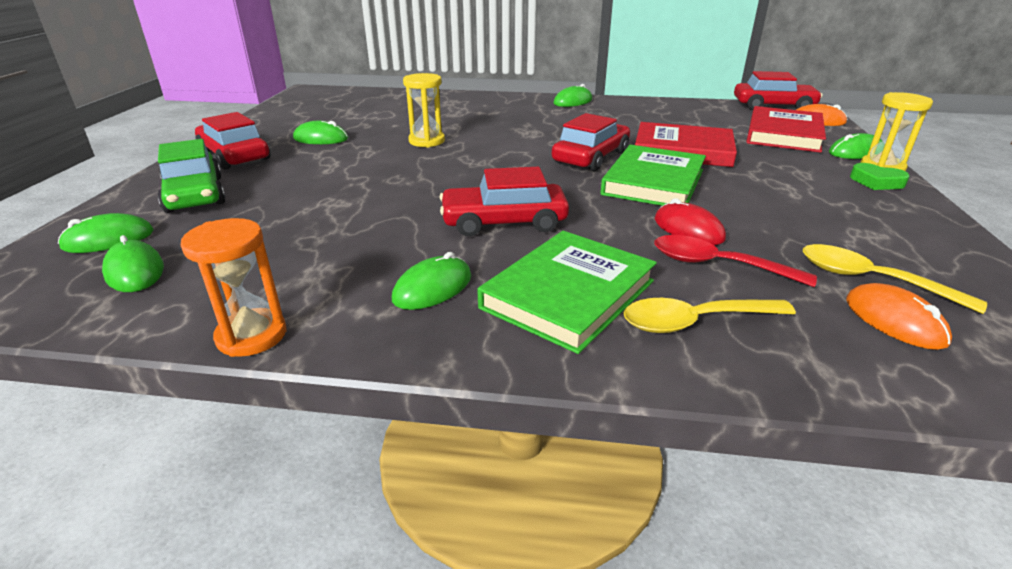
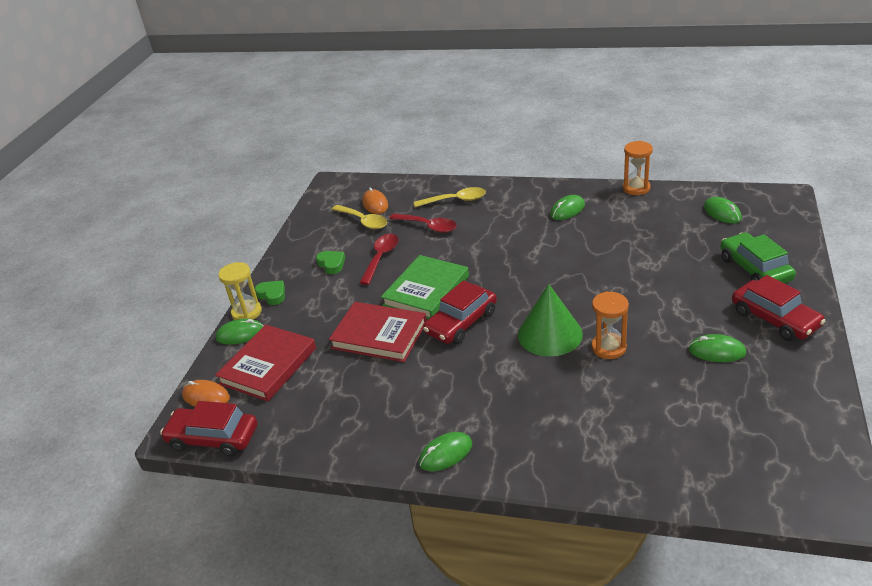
camera: 170 degrees left, 5 degrees up
(108, 239) = (763, 230): green mouse -> none
(427, 141) = (608, 348): yellow hourglass -> orange hourglass
(487, 149) = (550, 334): none -> green cone
(504, 222) = (534, 251): red car -> none
(568, 294) = (505, 209): green book -> none
(688, 229) = (428, 248): red mouse -> none
(761, 219) = (381, 258): none -> red spoon
(836, 212) = (331, 264): none -> green heart

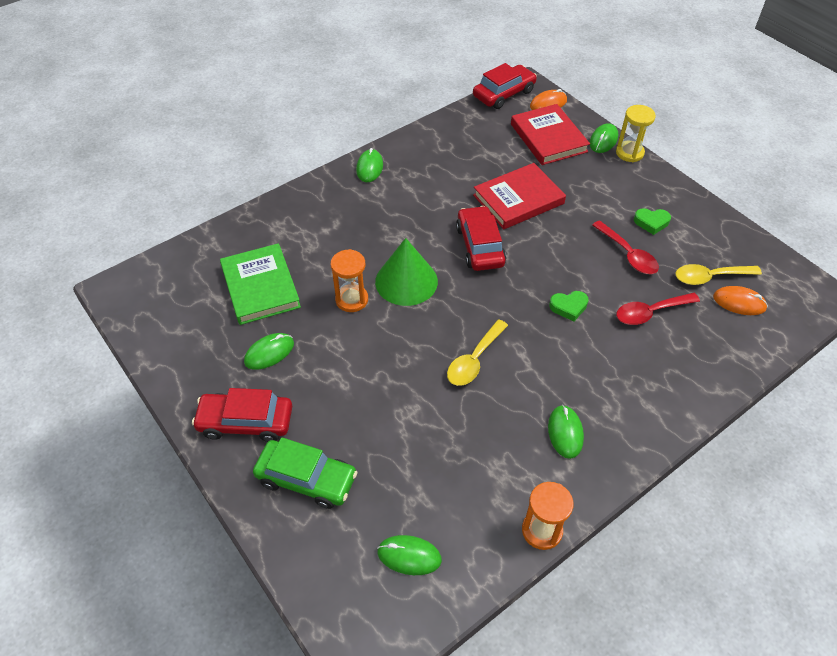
camera: 125 degrees right, 15 degrees up
(272, 295) = (640, 173): green heart -> green heart (568, 307)
(426, 291) = (545, 252): green book -> green book (260, 287)
(455, 200) = (682, 363): yellow spoon -> yellow spoon (474, 360)

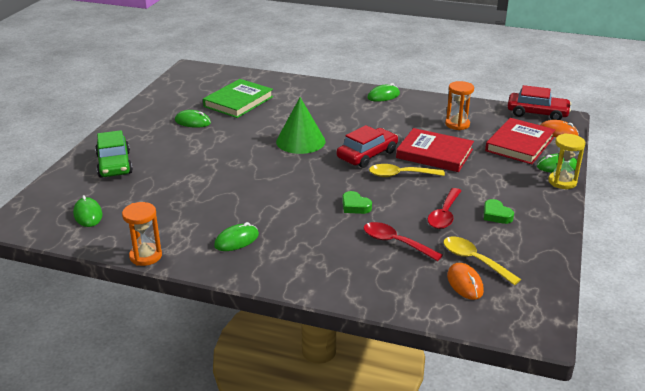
camera: 55 degrees right, 20 degrees down
(246, 422) = (137, 133): red car -> none
(351, 300) = (262, 130): orange hourglass -> orange hourglass (457, 124)
(474, 360) = (262, 186): yellow spoon -> yellow spoon (400, 175)

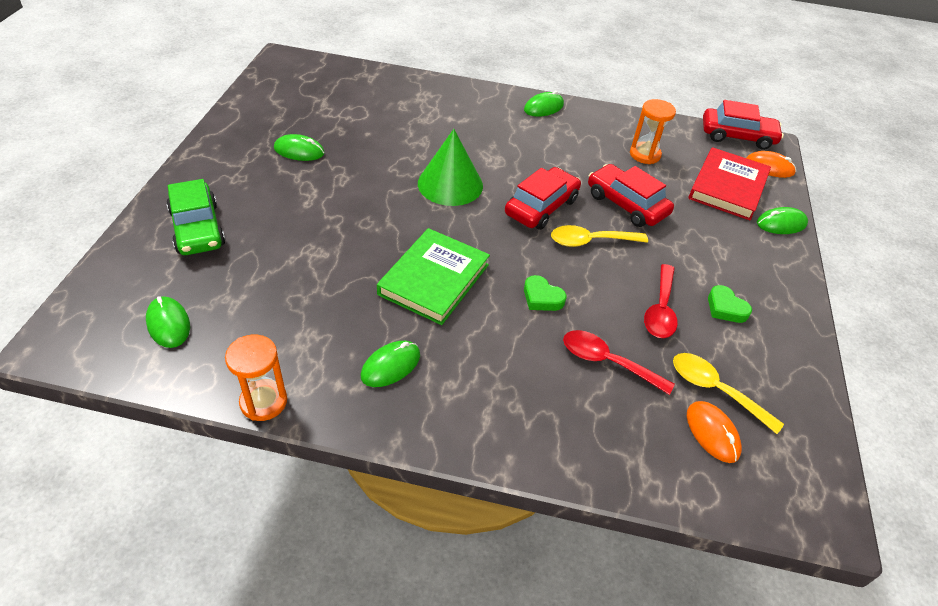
camera: 10 degrees left, 15 degrees up
(238, 101) = (356, 116): green book -> green book (434, 279)
(434, 154) = (626, 204): red book -> red car
(562, 182) = (793, 249): yellow hourglass -> none

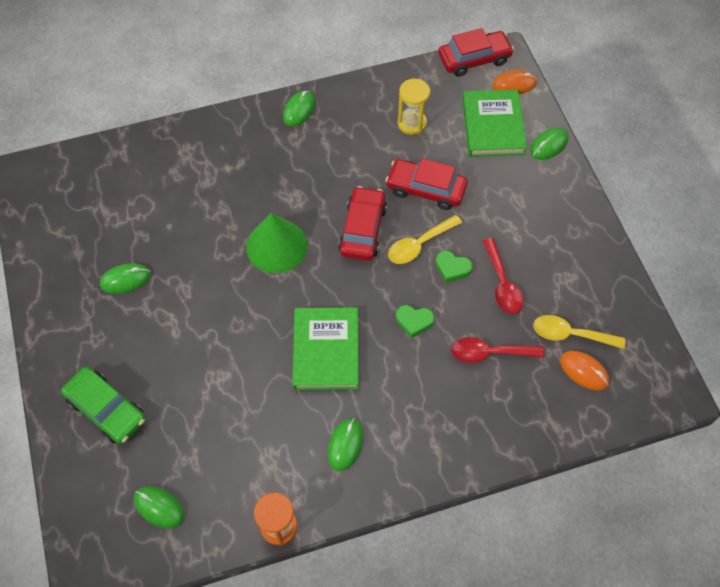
camera: 25 degrees left, 15 degrees up
(645, 154) = (412, 123): orange hourglass -> yellow hourglass
(725, 308) = (545, 256): green heart -> green heart (452, 268)
(727, 187) = (493, 126): red book -> green book

